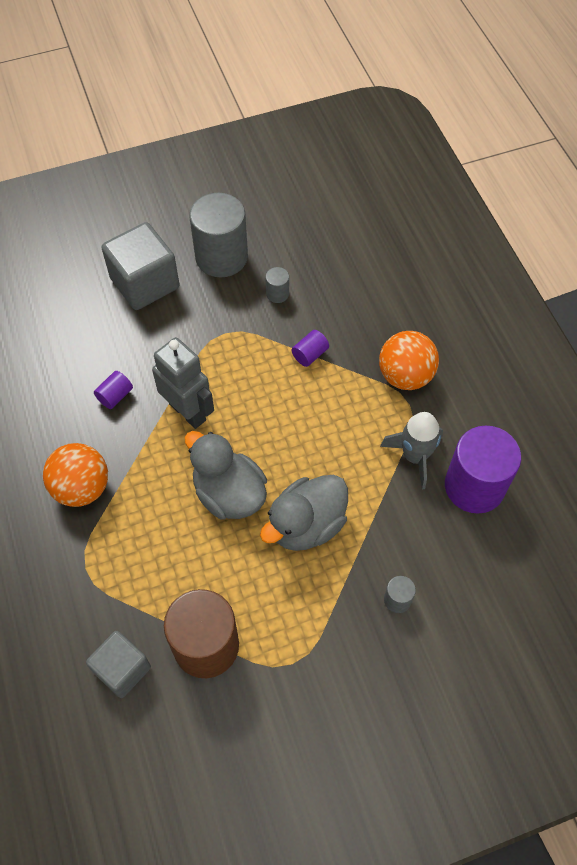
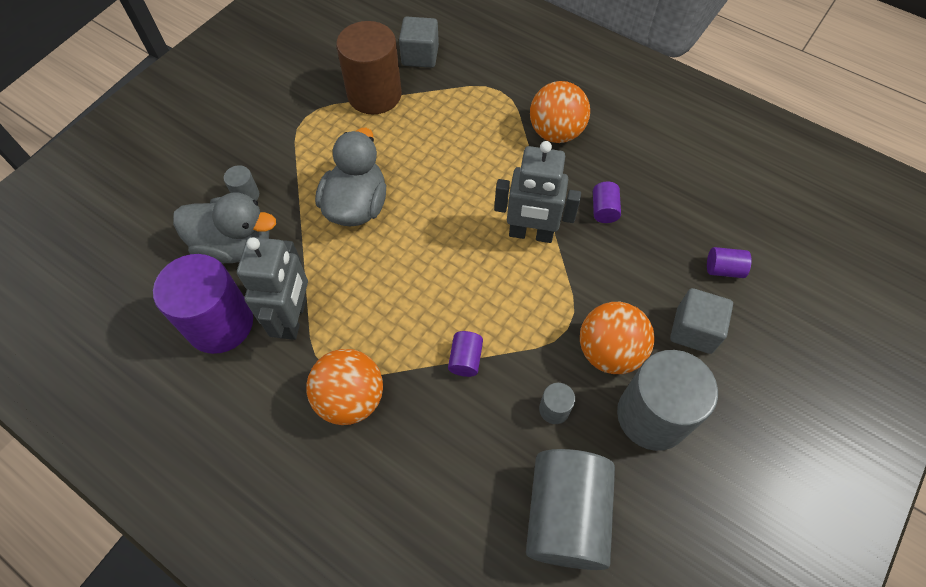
camera: 145 degrees right, 0 degrees up
(81, 305) = (723, 269): none -> purple cylinder
(145, 283) = (694, 330): grey cube -> grey cube, size x0.64
(211, 303) = (609, 351): none -> orange ball
(229, 493) = (439, 192): grey duck -> grey duck (235, 246)
(318, 243) = (565, 515): none -> grey cylinder
(415, 456) = (293, 318): grey rocket -> grey robot

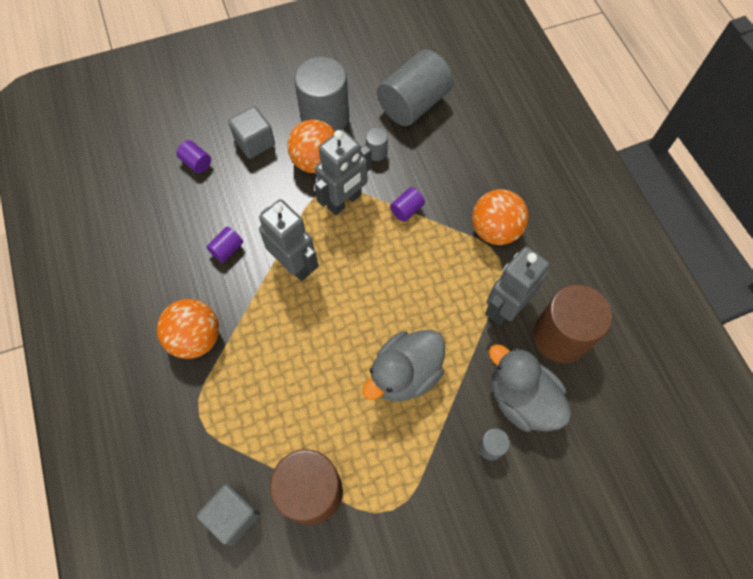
camera: 145 degrees left, 5 degrees up
(220, 324) = (560, 336): purple cylinder -> brown cylinder
(538, 326) = (344, 201): none -> grey robot

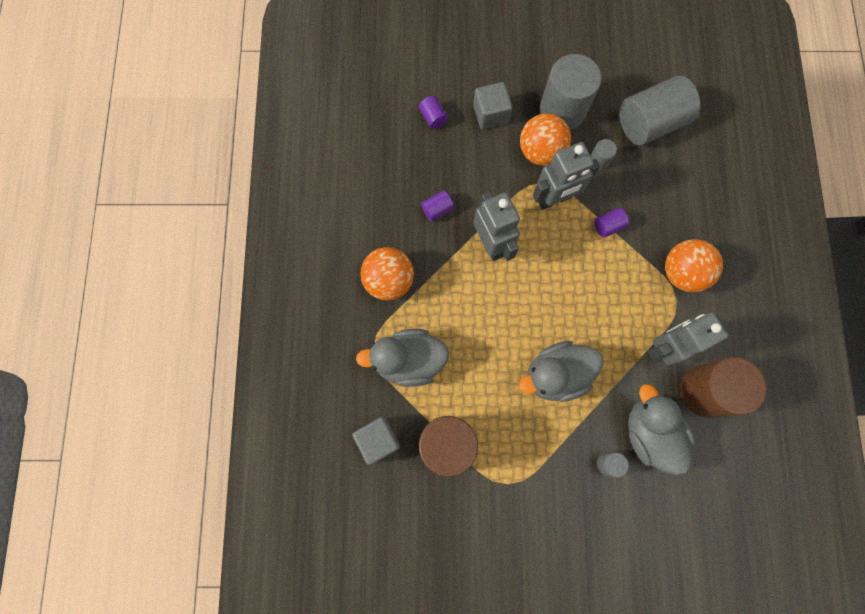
camera: 20 degrees right, 10 degrees up
(242, 415) = (408, 361): none -> grey duck

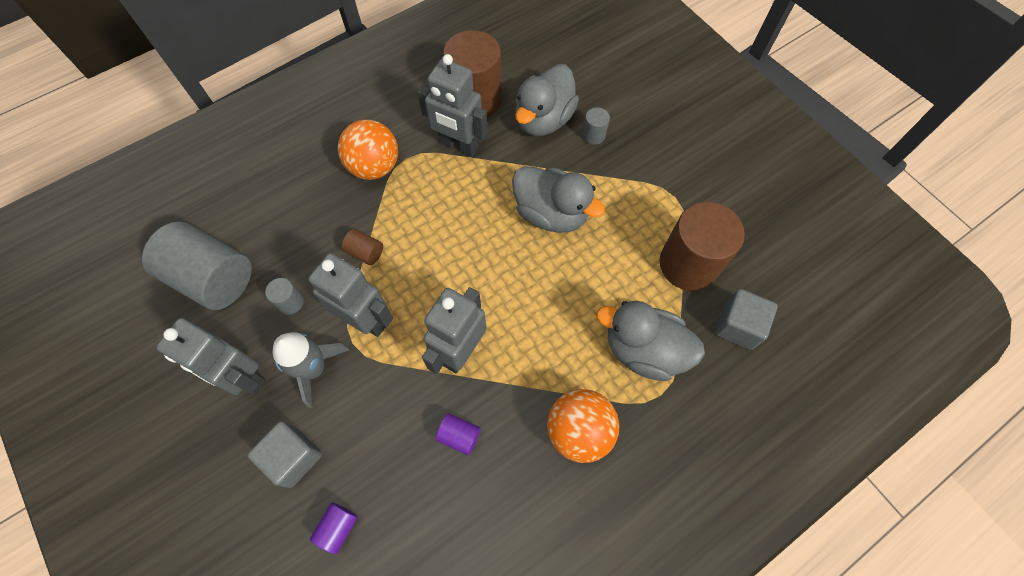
camera: 125 degrees left, 10 degrees down
(408, 361) = (644, 350): grey duck -> grey duck turned 150 degrees clockwise
(540, 151) = (314, 368): orange ball -> grey rocket
(562, 110) = (243, 377): grey cylinder -> grey robot
(608, 226) = (365, 252): purple cylinder -> brown cylinder

